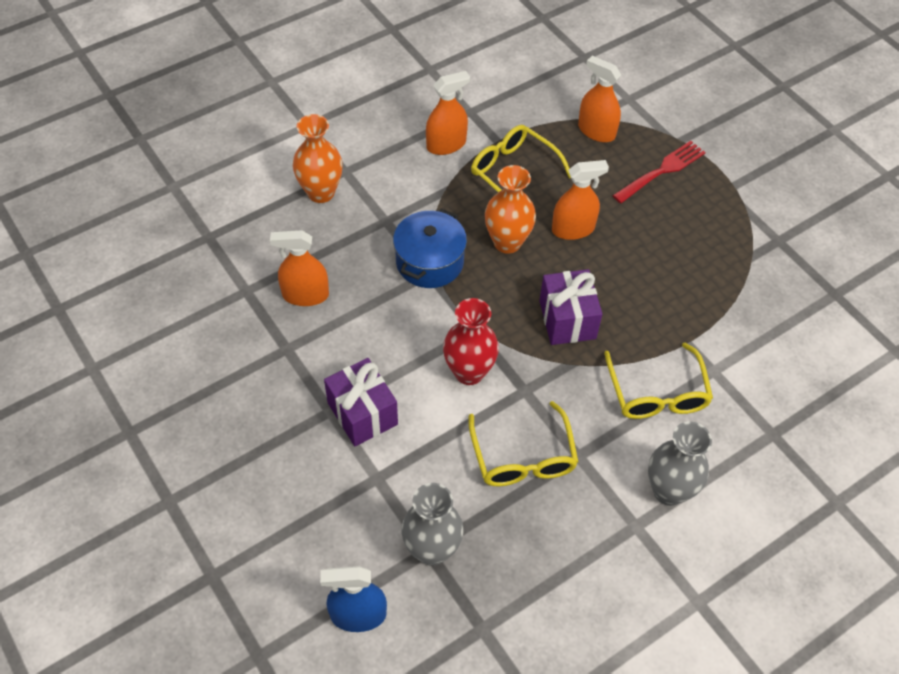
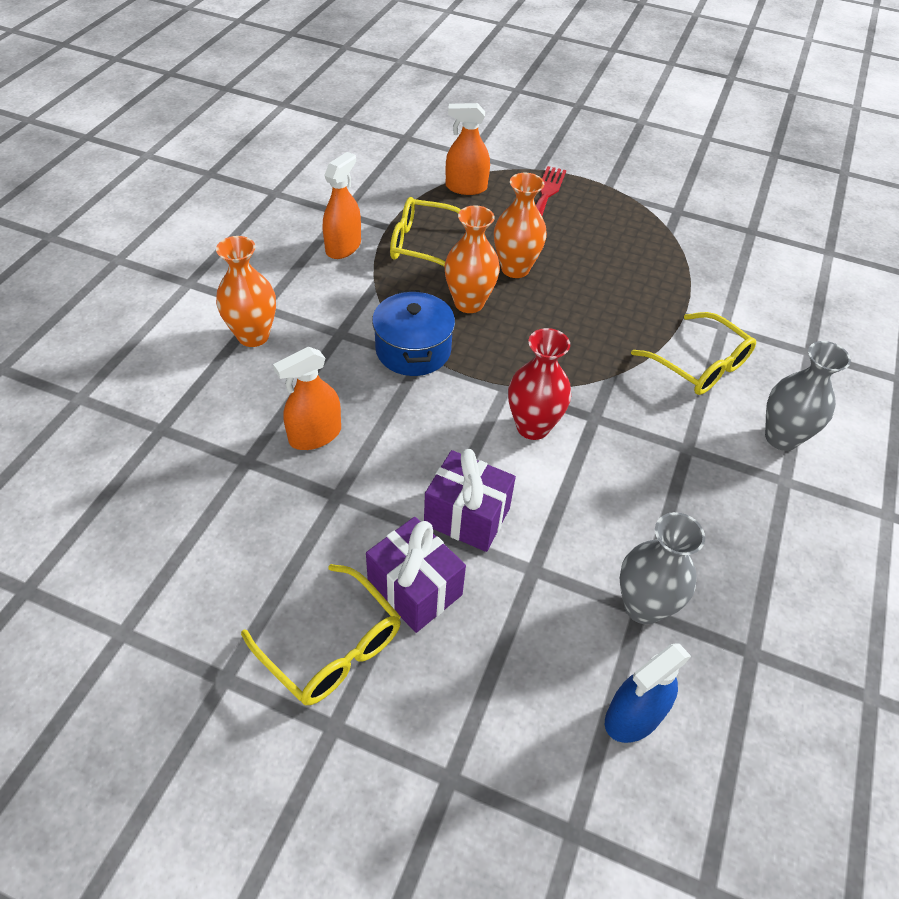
camera: 35 degrees left, 5 degrees down
(523, 457) = (644, 475): yellow glasses -> yellow glasses (332, 647)
(567, 319) = (576, 342): purple gift -> purple gift (415, 589)
(573, 229) = (515, 269): orange spray bottle -> orange vase

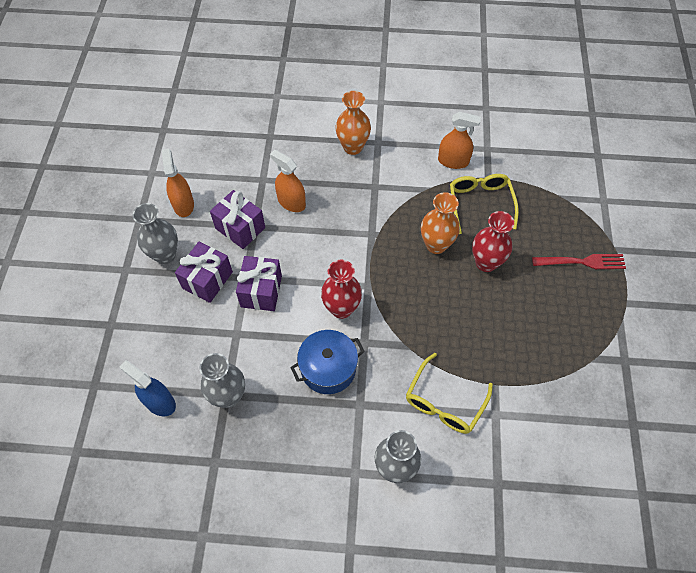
camera: 75 degrees right, 10 degrees up
(330, 516) = (240, 228): none -> purple gift
(332, 647) = (165, 255): yellow glasses -> grey vase
(413, 350) = (378, 227): blue pot -> blue pot (328, 368)
(466, 187) = (560, 209): orange spray bottle -> orange spray bottle (183, 204)
(515, 269) = (486, 263): orange vase -> red vase

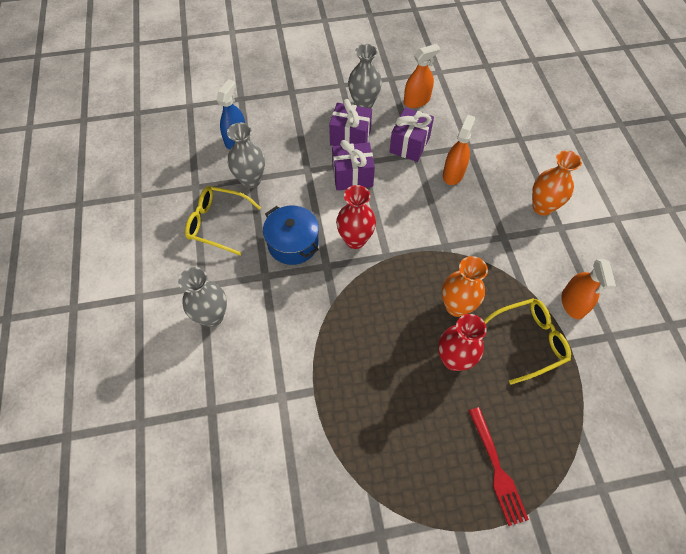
camera: 75 degrees right, 0 degrees up
(444, 402) = (283, 346): yellow glasses -> yellow glasses (217, 223)

